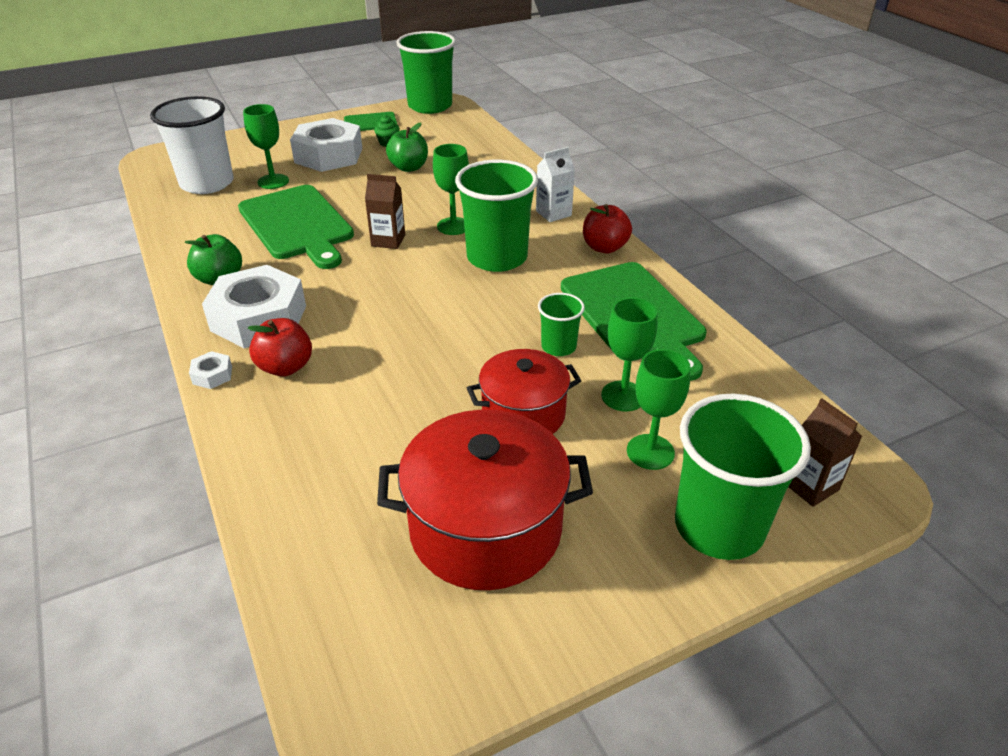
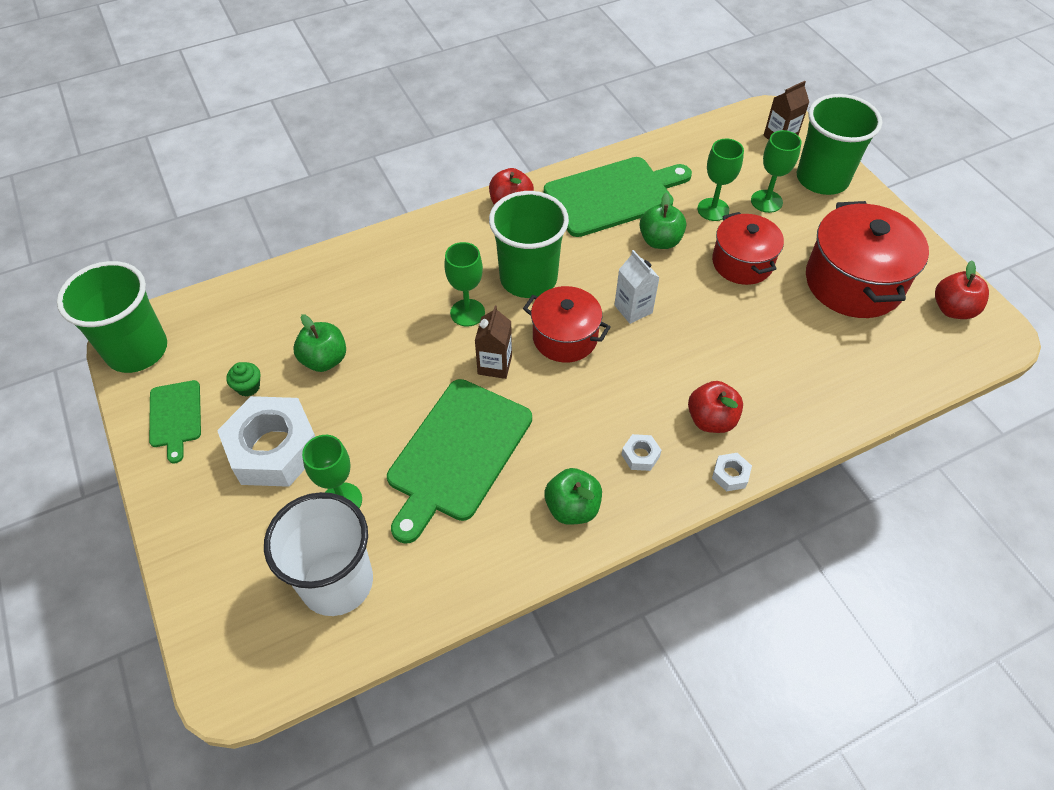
camera: 90 degrees left, 15 degrees up
(259, 318) = (640, 455): white nut -> white nut, size x0.40
(297, 225) = (457, 454): green cutting board -> green cutting board turned 150 degrees clockwise
(415, 278) = (565, 337): none -> red pot
(420, 656) = (952, 309): none -> red apple
(553, 213) = (446, 236): white carton -> white carton (633, 309)
(558, 347) = (660, 241): green cup -> green apple

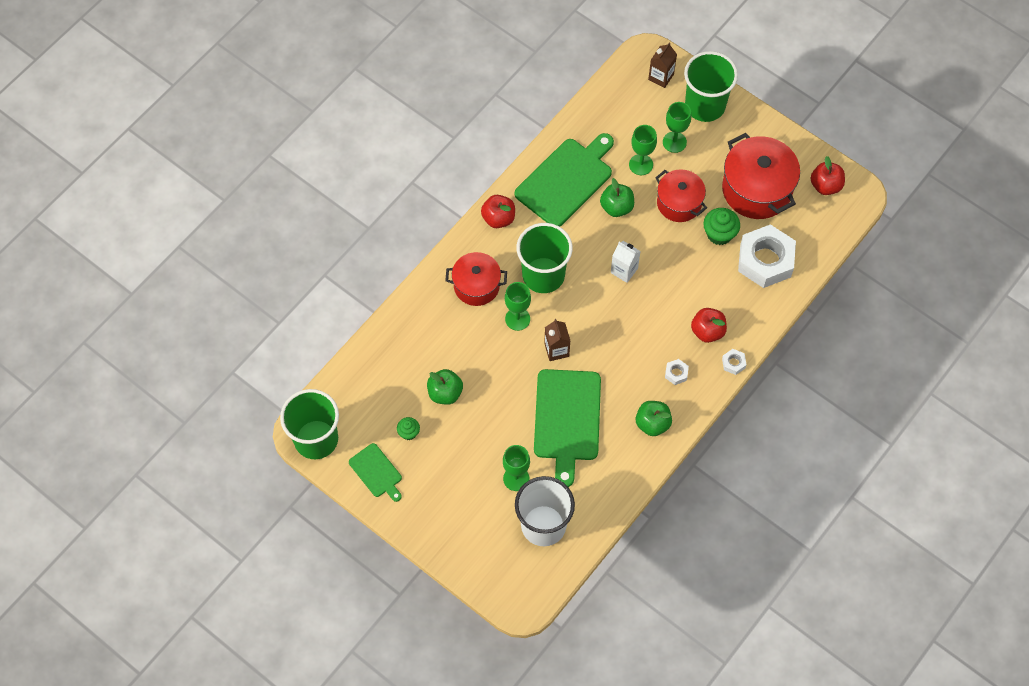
camera: 25 degrees left, 10 degrees up
(273, 449) = (453, 465): white nut -> white nut (765, 261)
(565, 337) = (590, 311): red pot -> red pot (476, 286)
(781, 313) = (719, 234): none -> green cupcake

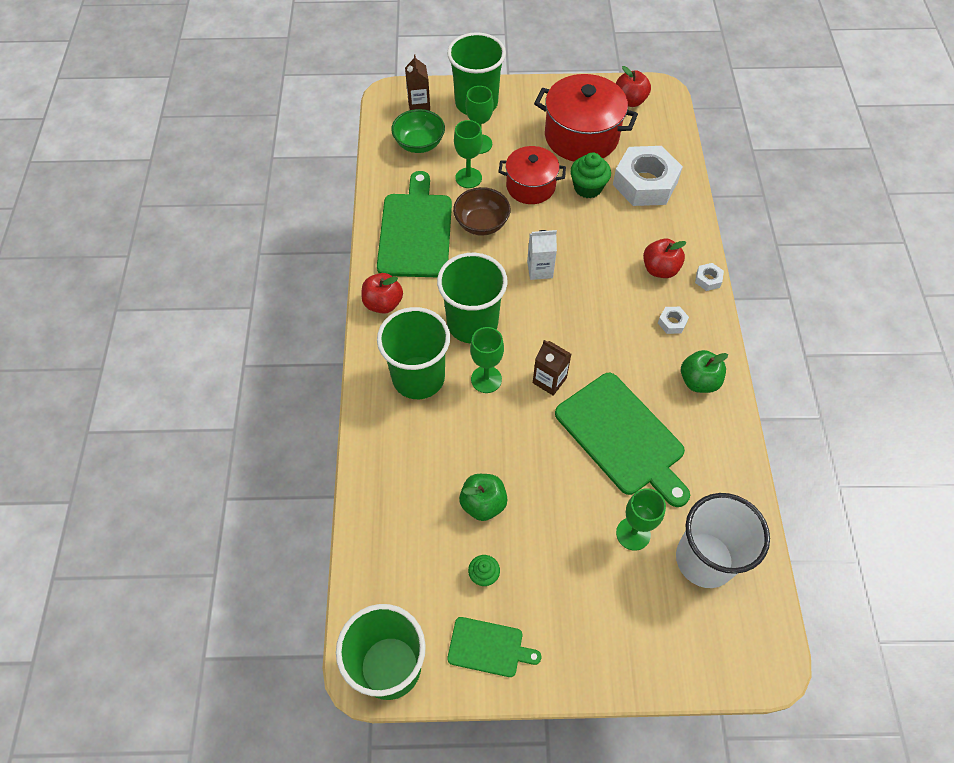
camera: 40 degrees left, 5 degrees down
(476, 286) = (418, 377): red pot -> green cup
(616, 207) = (481, 224): green apple -> brown bowl
(631, 111) = (419, 144): none -> green bowl

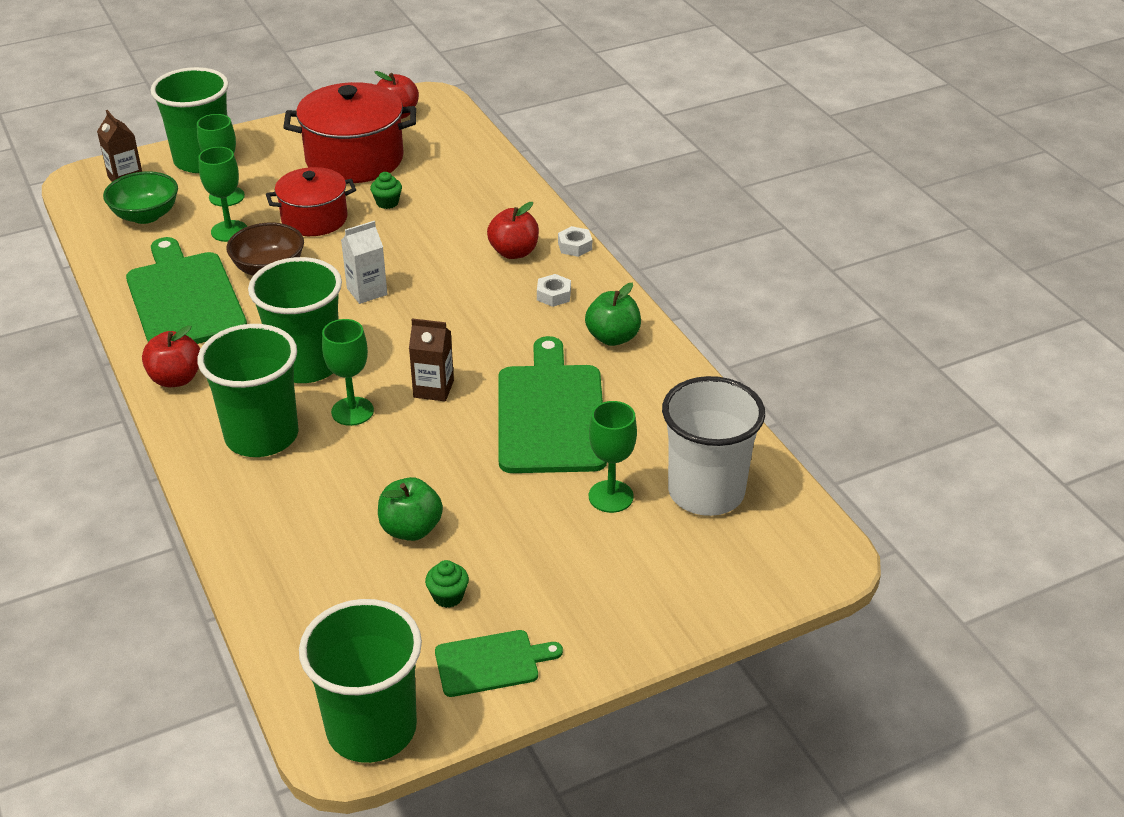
camera: 25 degrees left, 20 degrees down
(588, 188) = (387, 203): green cupcake -> green cupcake, size x0.60
(622, 437) = (551, 413): green cutting board -> green cutting board turned 120 degrees counterclockwise
(645, 183) = (455, 182): white nut -> none

